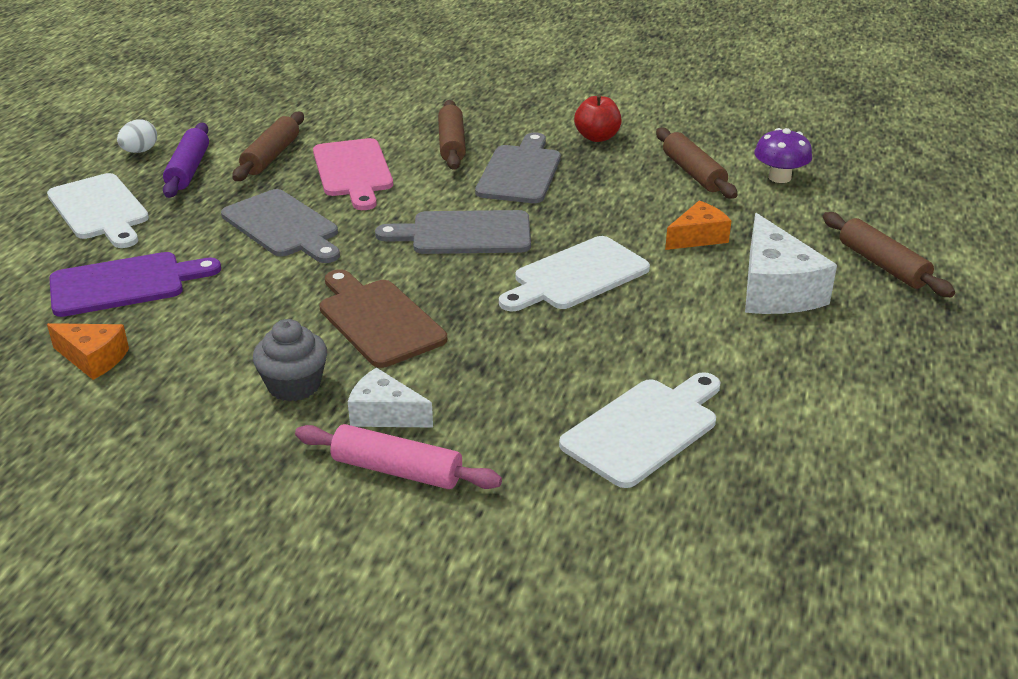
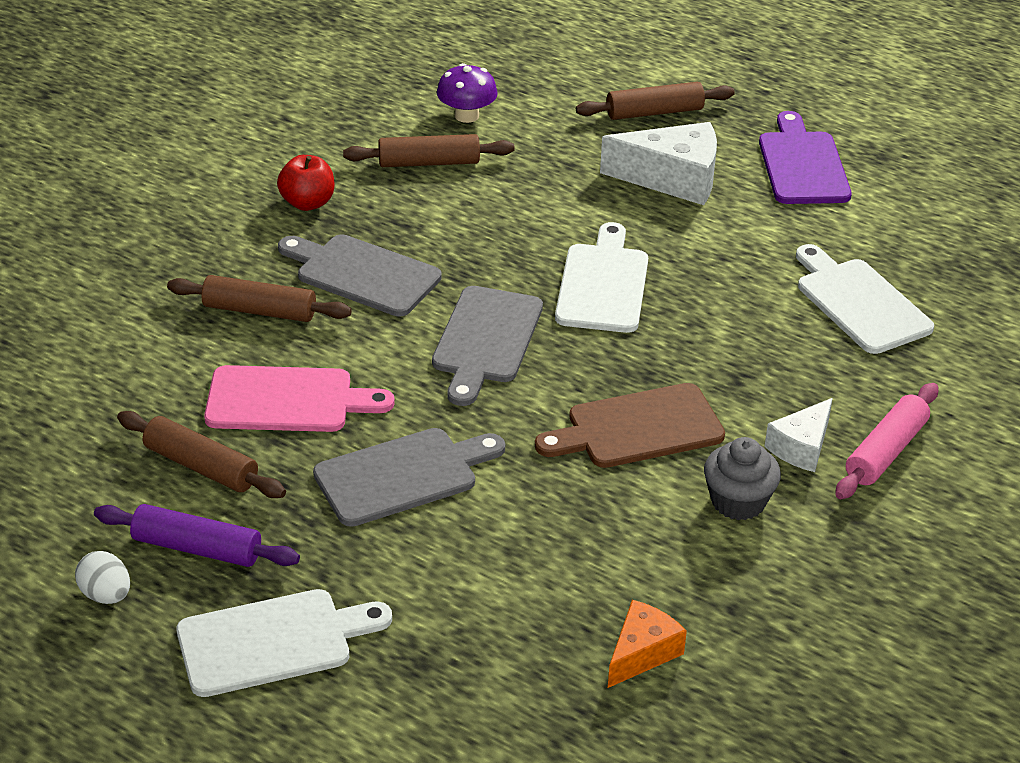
camera: 75 degrees left, 5 degrees up
(124, 284) = (485, 622): purple cutting board -> purple cutting board (802, 165)
(576, 276) = (603, 284): white cutting board -> white cutting board turned 150 degrees counterclockwise
(698, 237) = (562, 195): orange cheese -> none

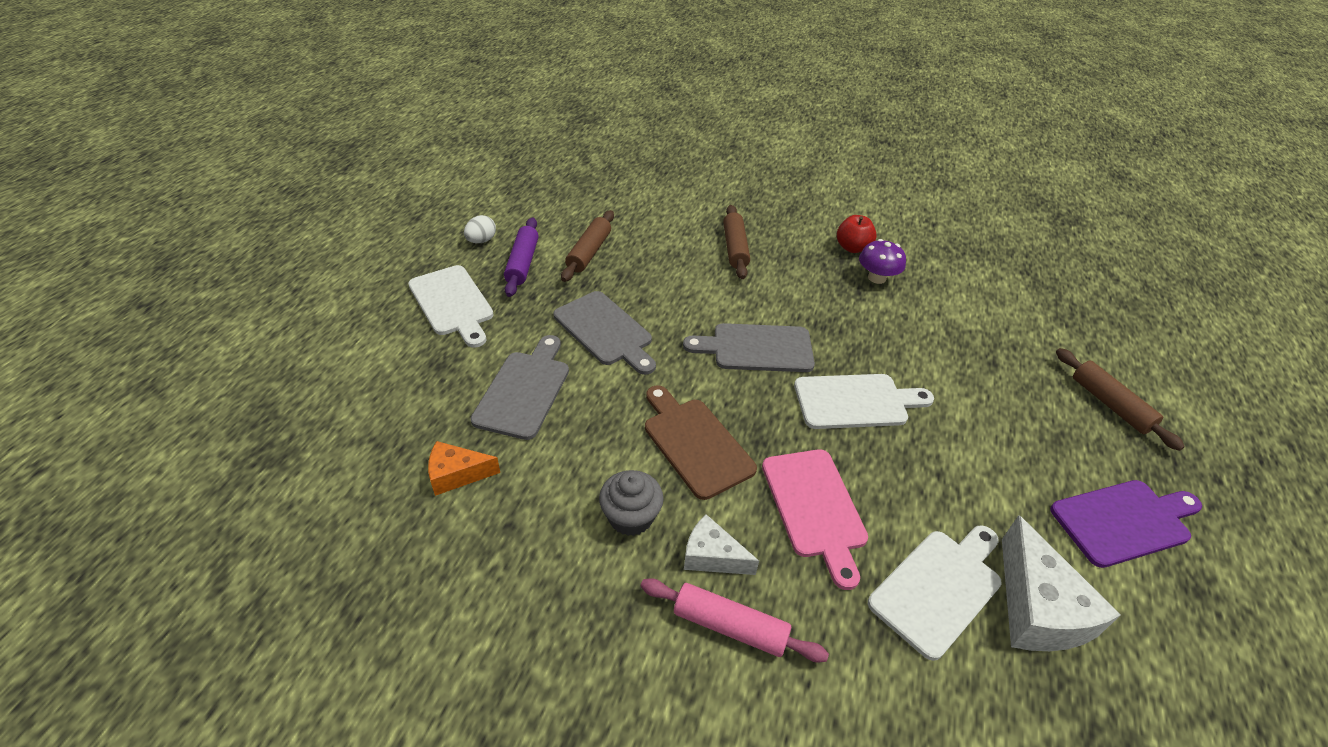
camera: 75 degrees right, 5 degrees up
(287, 401) = (657, 273): pink cutting board -> pink cutting board (814, 508)
(363, 274) = (795, 282): grey cutting board -> grey cutting board (524, 390)
(429, 163) = (936, 291): brown rolling pin -> none
(466, 116) = (1008, 300): purple mushroom -> purple mushroom (877, 278)
(642, 653) = (457, 474): orange cheese -> orange cheese turned 150 degrees clockwise
(673, 178) = (1025, 428): white cheese -> white cheese (1037, 608)

